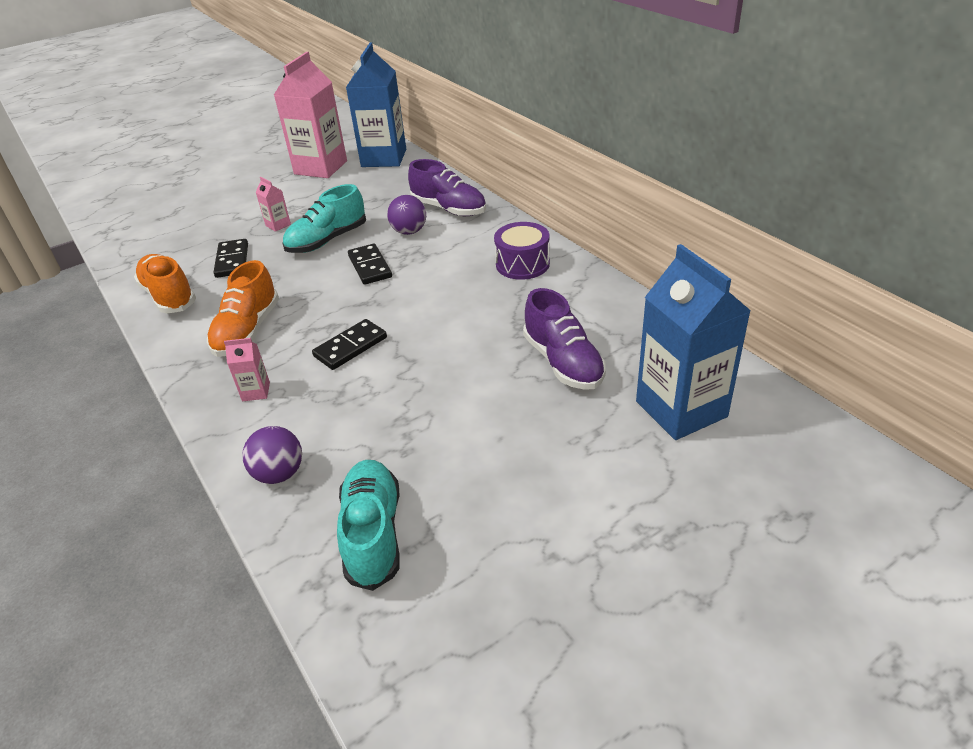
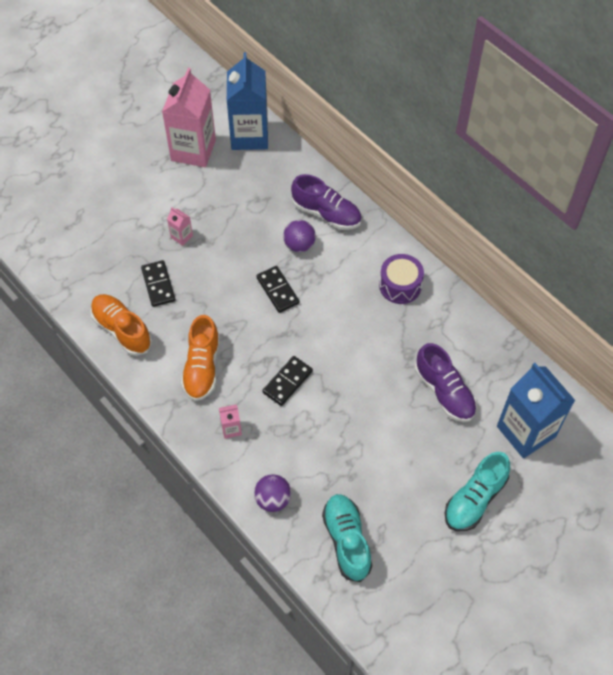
camera: 10 degrees left, 20 degrees up
(327, 240) = (232, 257): turquoise shoe -> turquoise shoe (474, 499)

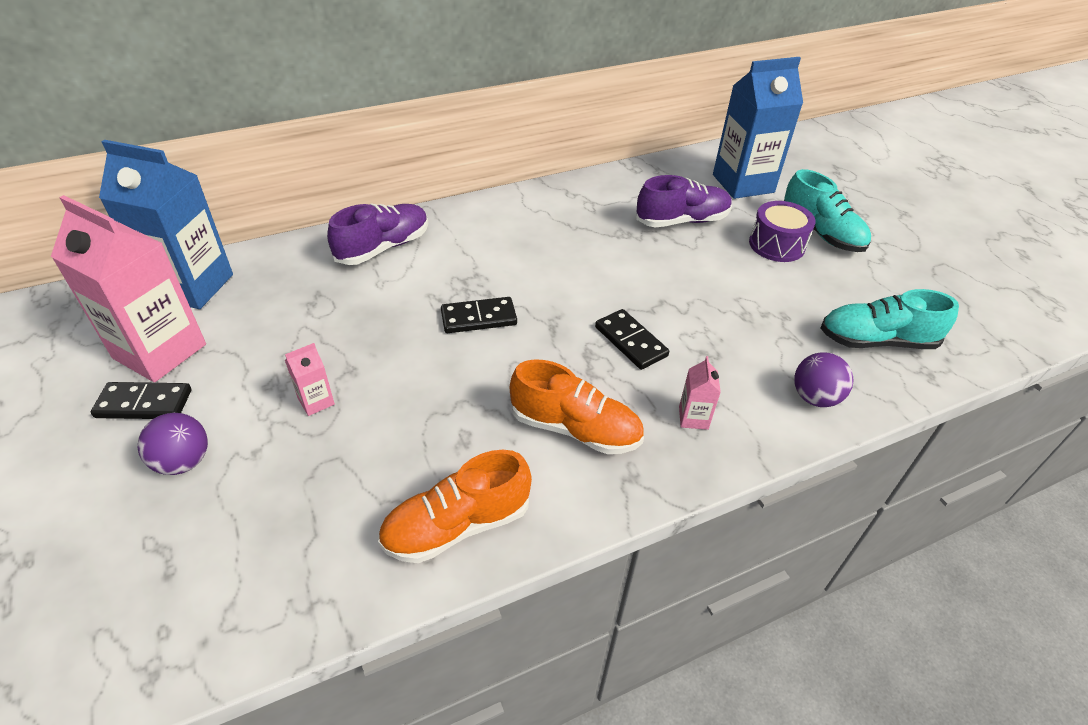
camera: 75 degrees left, 15 degrees down
(158, 285) = (391, 452): black domino -> black domino (144, 404)
(299, 245) = (416, 281): purple ball -> purple ball (183, 462)
(400, 285) = (526, 217): purple drum -> purple drum (776, 245)

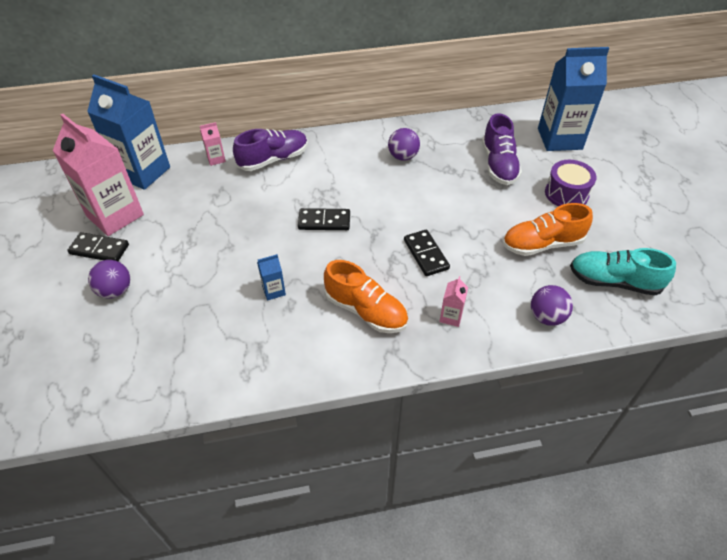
camera: 15 degrees right, 5 degrees up
(316, 401) = (203, 264): pink carton -> pink carton (216, 159)
(434, 422) = (274, 291): none -> blue carton
(457, 525) = (269, 361): orange shoe -> orange shoe (542, 244)
(558, 224) = (403, 156): none -> purple ball
(682, 221) = (498, 165): purple shoe -> purple shoe turned 90 degrees clockwise
(821, 233) = (607, 188): turquoise shoe -> none

